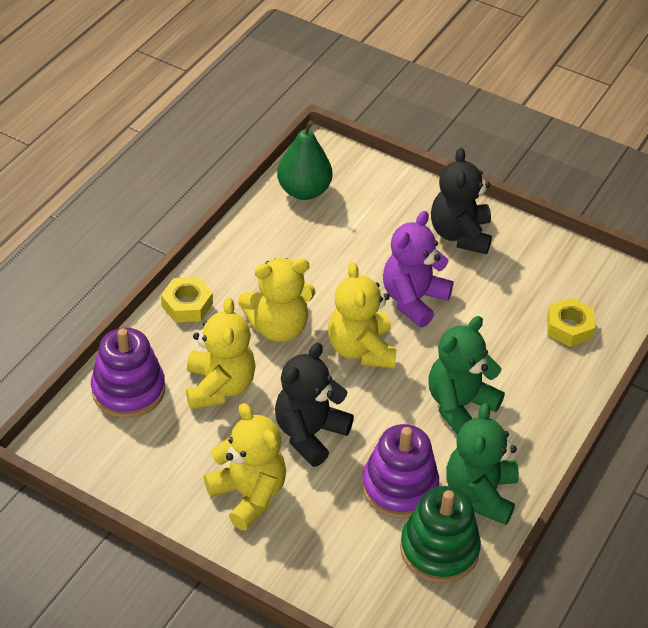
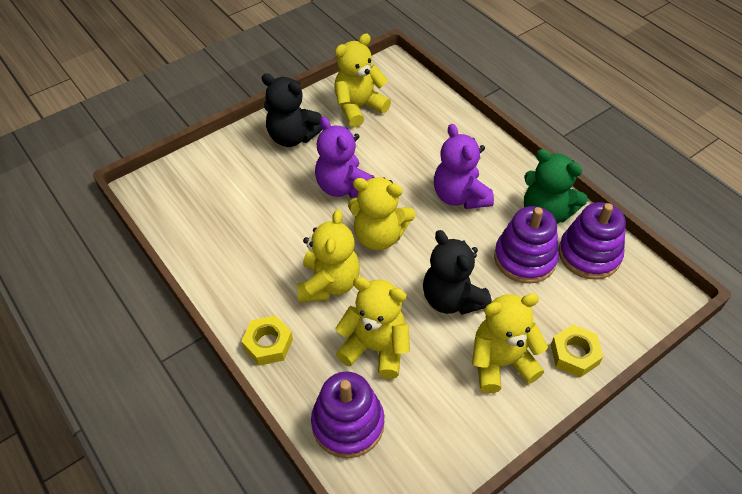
camera: 65 degrees left, 5 degrees up
(304, 191) = (184, 215): green pear -> none
(439, 549) = (589, 254): green stacking toy -> purple stacking toy
(459, 405) = (460, 196): green teddy bear -> purple teddy bear
(543, 276) = (359, 108): none -> yellow teddy bear
(569, 327) = (413, 112): yellow nut -> yellow nut (574, 354)

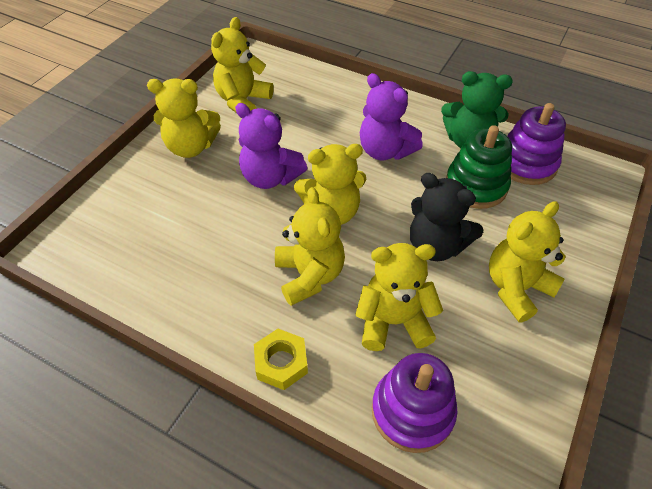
camera: 25 degrees left, 0 degrees up
(293, 137) = (191, 147): black teddy bear -> yellow teddy bear
(524, 258) = (476, 186): purple stacking toy -> green stacking toy
(574, 354) = (572, 255): yellow nut -> none

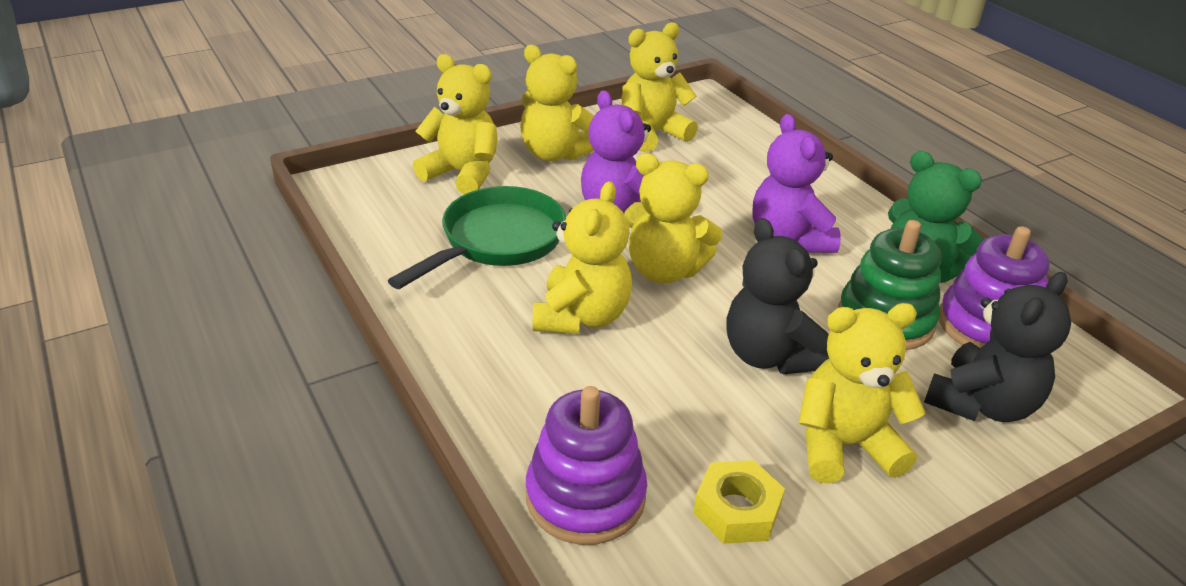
camera: 30 degrees right, 15 degrees down
(208, 242) = (497, 241): none -> green pan
(281, 363) = (476, 378): yellow nut -> yellow nut (736, 510)
(393, 321) = (643, 403): yellow teddy bear -> yellow teddy bear (462, 174)
(559, 220) = (981, 404): none -> black teddy bear

